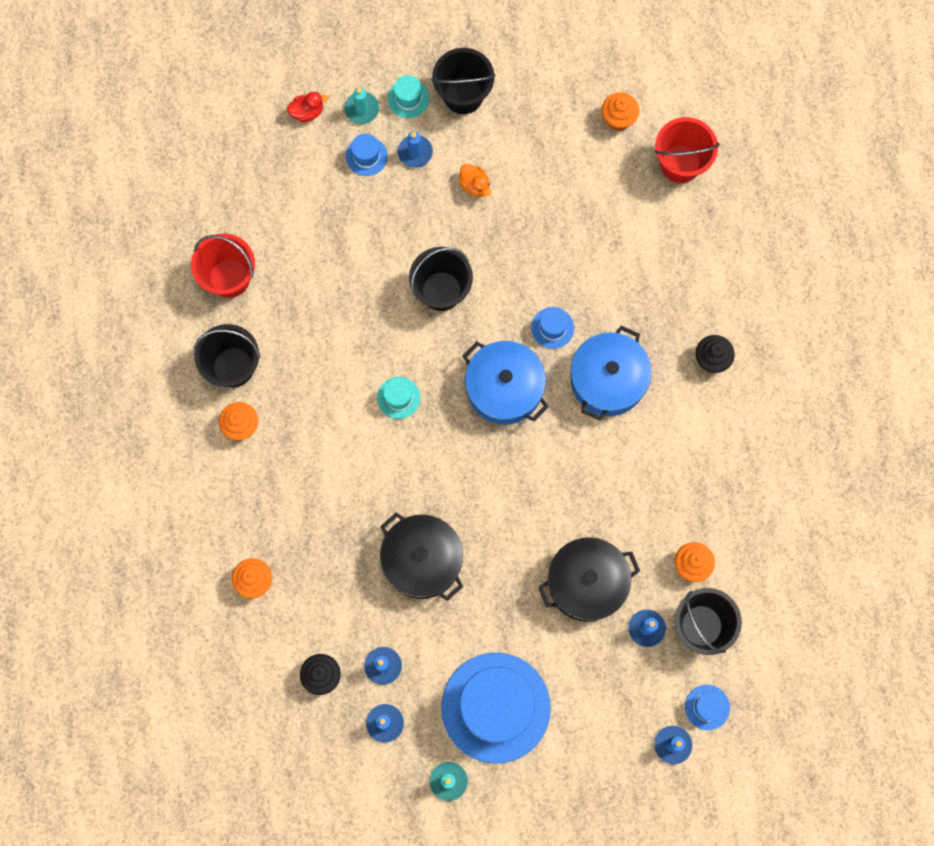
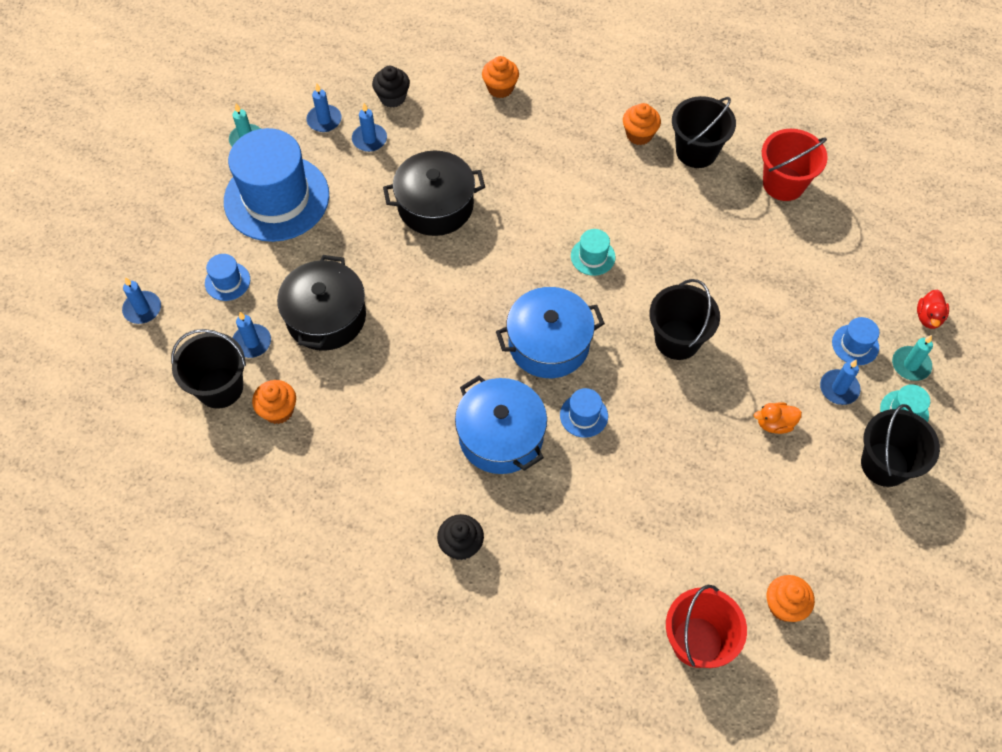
camera: 120 degrees right, 15 degrees down
(707, 707) = (149, 353): blue hat -> blue hat (227, 281)

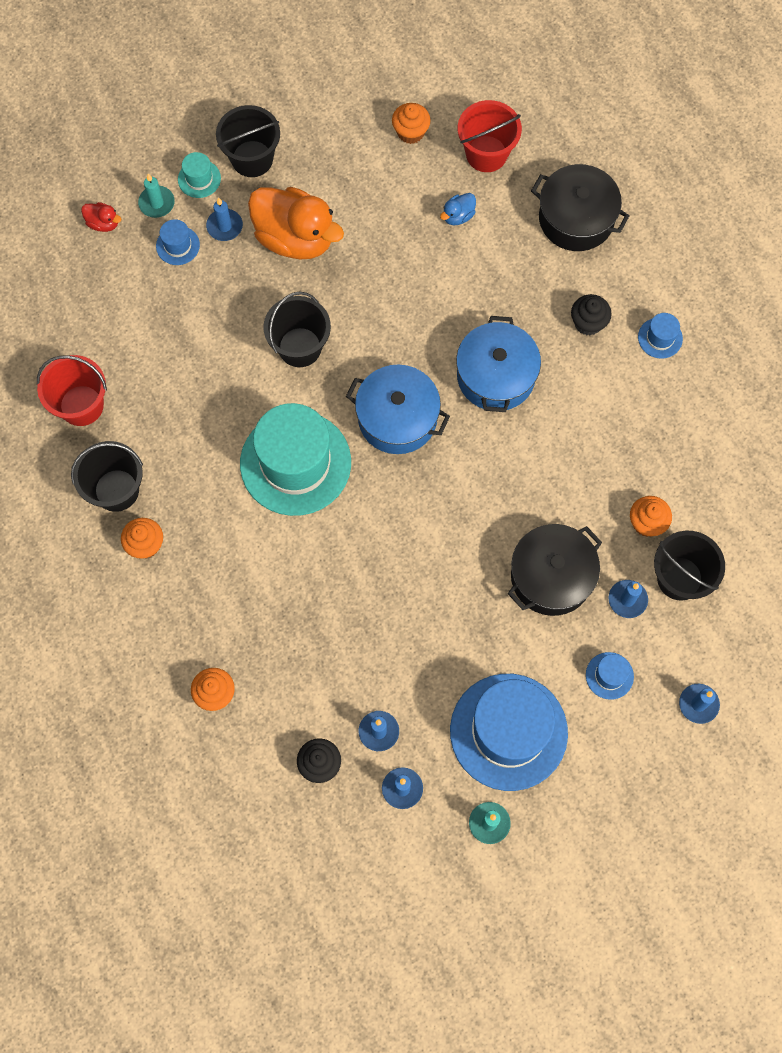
camera: 140 degrees left, 10 degrees up
(435, 205) = (379, 612): black pot -> black pot (576, 218)
(584, 415) = (422, 345): blue hat -> blue hat (660, 338)
(593, 256) = (295, 463): turquoise hat -> turquoise hat, size x2.42
(663, 555) = (458, 216): none -> blue duck
(774, 424) = (295, 238): orange duck -> orange duck, size x2.37
(928, 317) = (103, 223): red duck -> red duck turned 60 degrees clockwise

